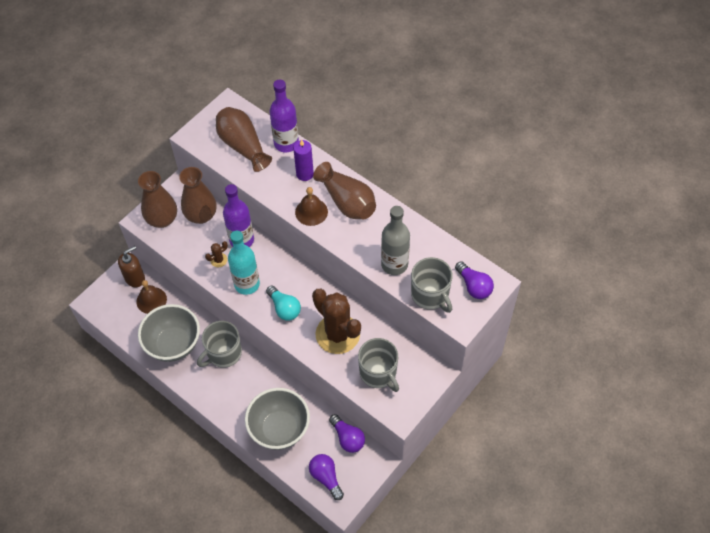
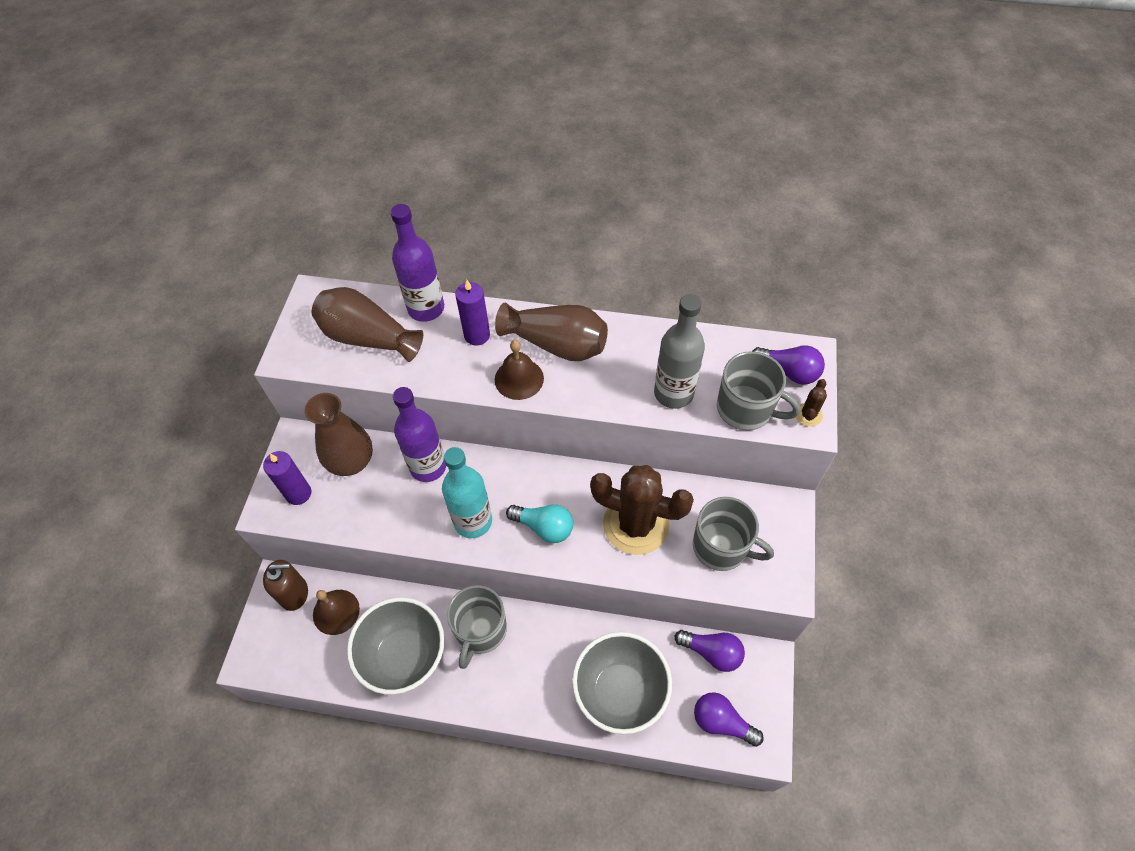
camera: 30 degrees left, 0 degrees up
(135, 278) = (294, 593): brown soap dispenser -> brown soap dispenser turned 60 degrees clockwise
(162, 219) = (298, 493): brown vase -> purple candle
(218, 260) = (413, 508): brown cactus -> brown cactus (808, 415)

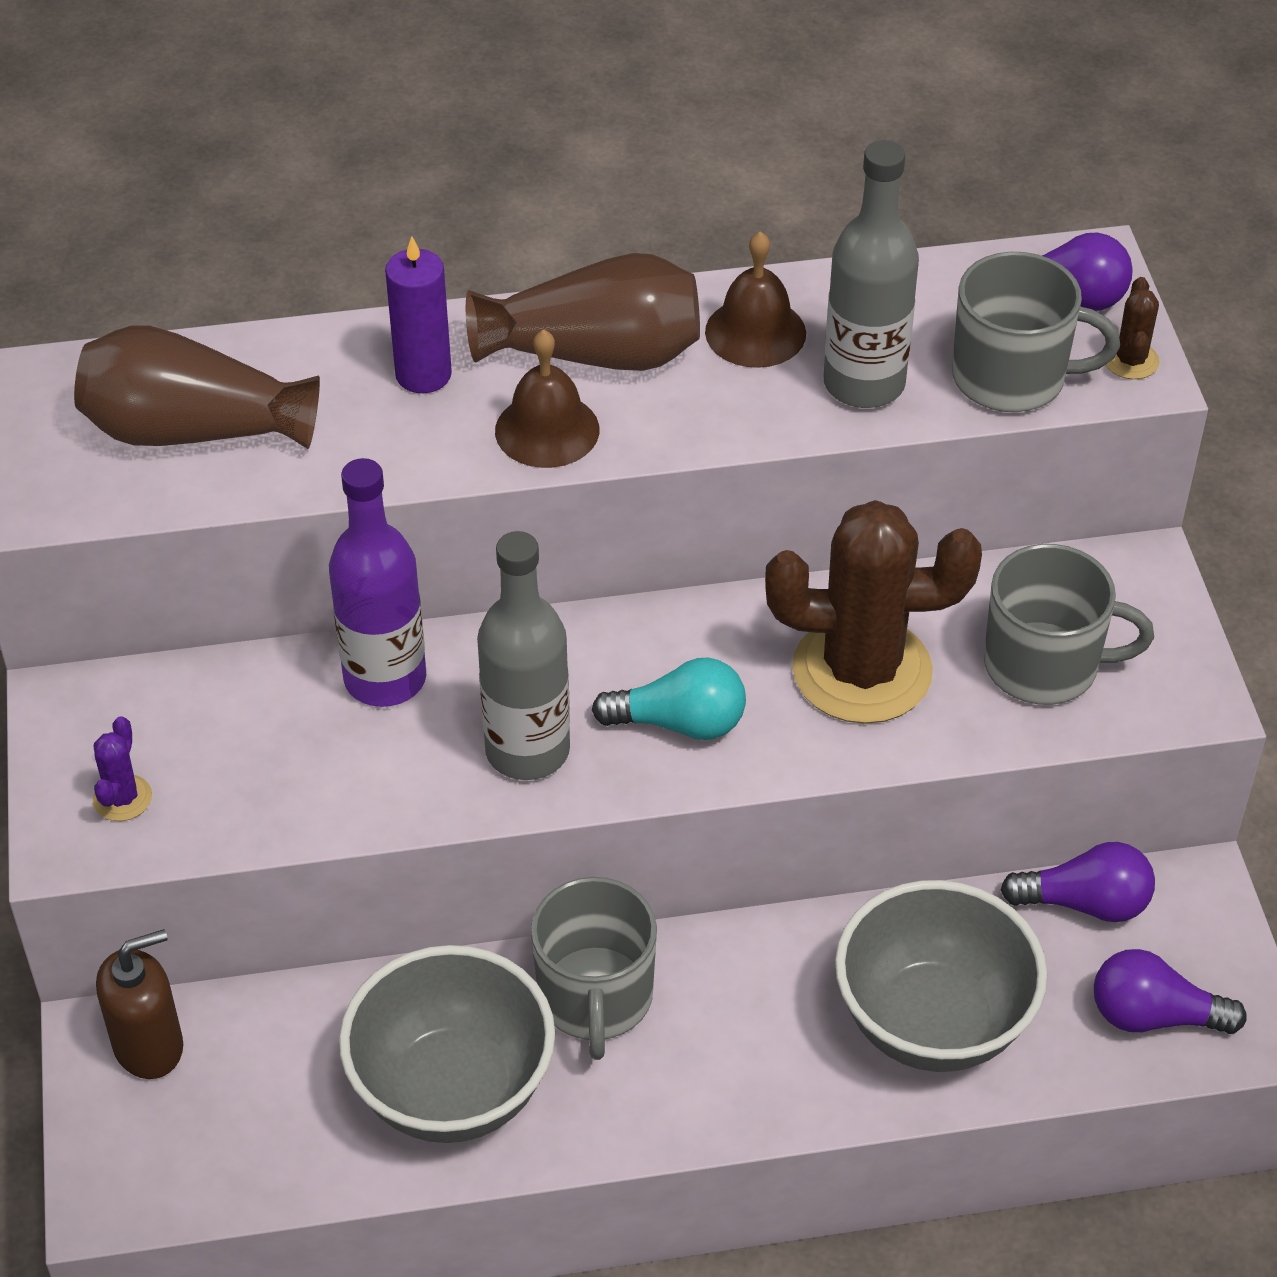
camera: 20 degrees left, 10 degrees down
(298, 493) = (122, 798): purple candle -> purple cactus
(336, 612) = (261, 1053): brown bell -> brown bell (755, 332)
(351, 461) = (212, 711): brown vase -> none
(426, 308) = (292, 351): purple bottle -> none
(473, 521) = (527, 751): turquoise bottle -> grey bottle

